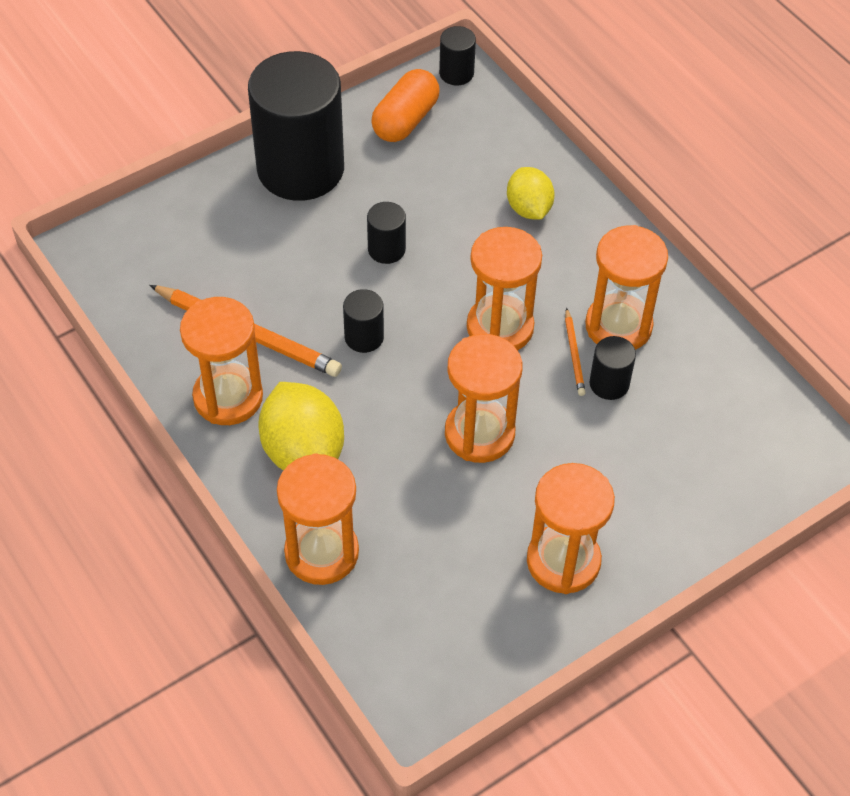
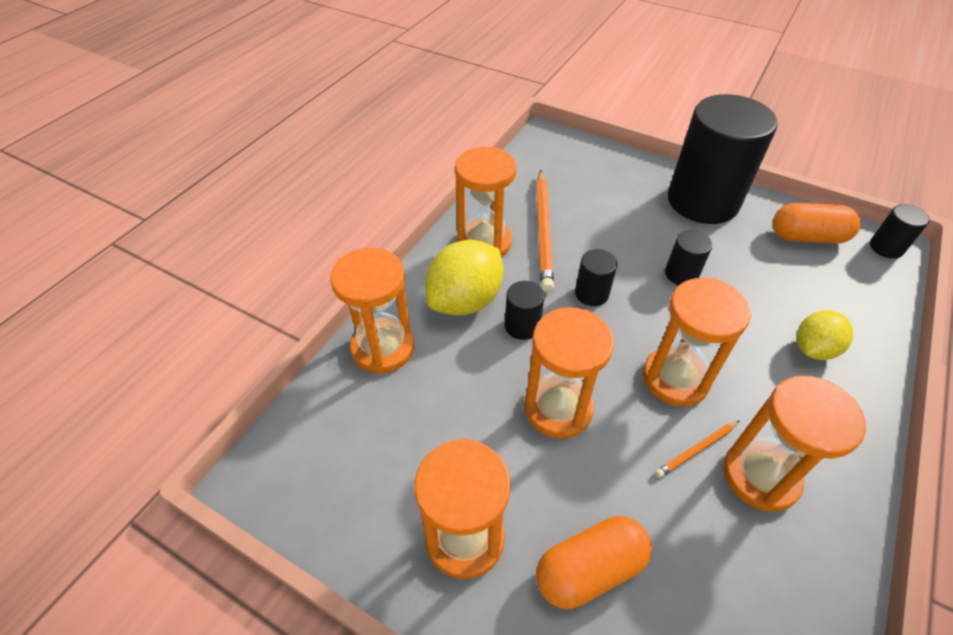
camera: 65 degrees right, 5 degrees down
(609, 384) = (689, 495): black cylinder -> black cylinder (522, 326)
(632, 484) = (589, 569): none -> orange capsule

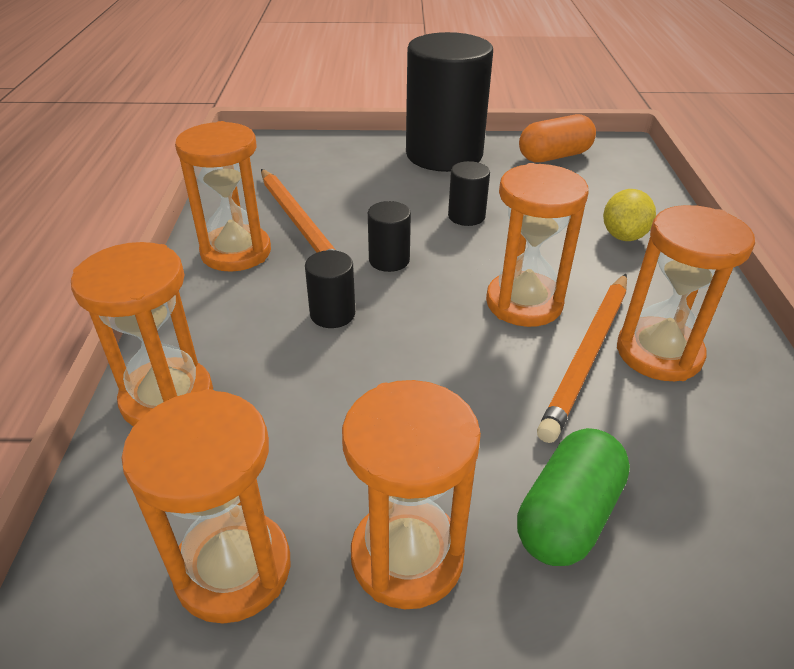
camera: 30 degrees left, 10 degrees down
(465, 300) = (248, 313): yellow lemon -> none
(558, 408) = (425, 376): orange hourglass -> orange hourglass (233, 569)
(589, 569) = (567, 515): orange capsule -> green capsule
(697, 450) = (588, 355): orange pencil -> orange pencil, size x2.08
(886, 247) = (620, 146): black cylinder -> none

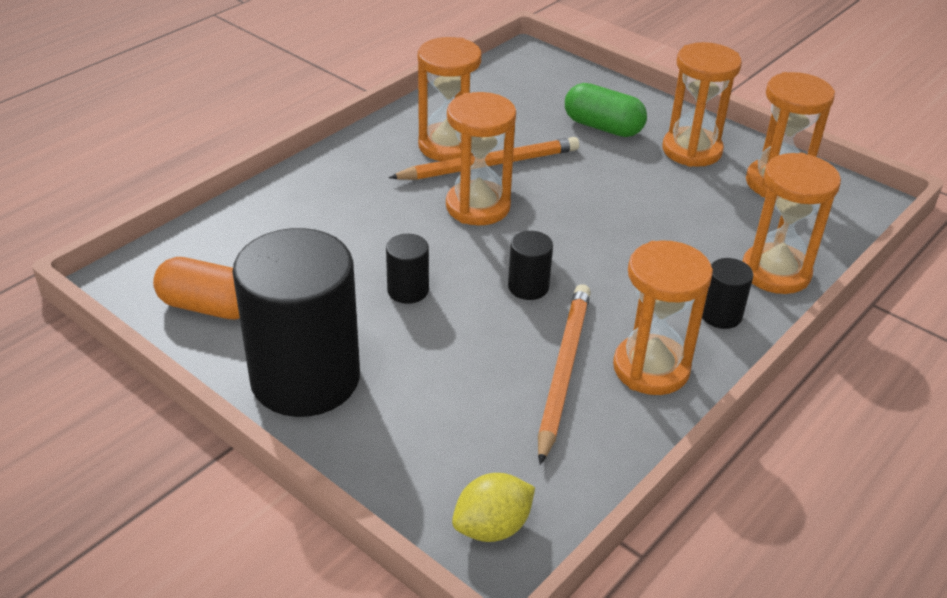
camera: 140 degrees left, 0 degrees up
(332, 314) = (619, 269): black cylinder -> black cylinder (720, 315)
(567, 515) = (603, 127): green capsule -> green capsule turned 45 degrees clockwise
(623, 236) = (323, 207): yellow lemon -> yellow lemon (492, 527)

